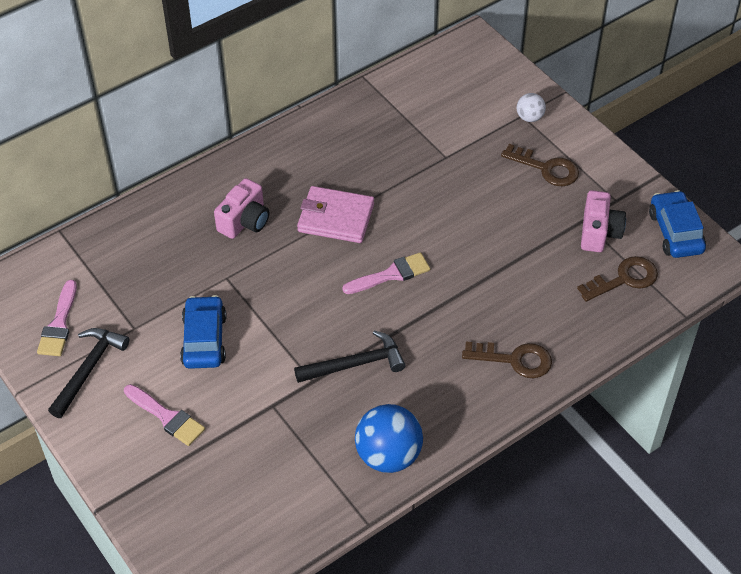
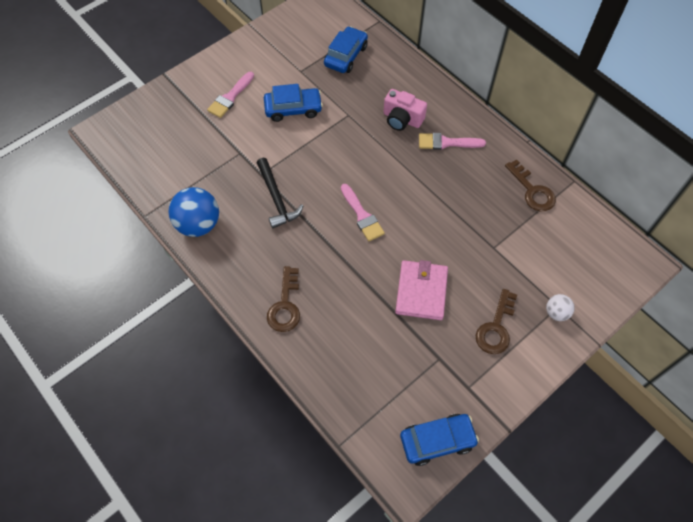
camera: 85 degrees right, 10 degrees up
(59, 324) = (301, 33): pink brush -> pink brush (446, 143)
(89, 369) = (267, 53): black hammer -> none
(118, 273) = (346, 56): none -> blue car
(336, 217) = (414, 175): pink wallet -> pink wallet (421, 291)
(599, 232) = (427, 372): pink camera -> none
(624, 279) = (376, 392): brown key -> brown key (532, 191)

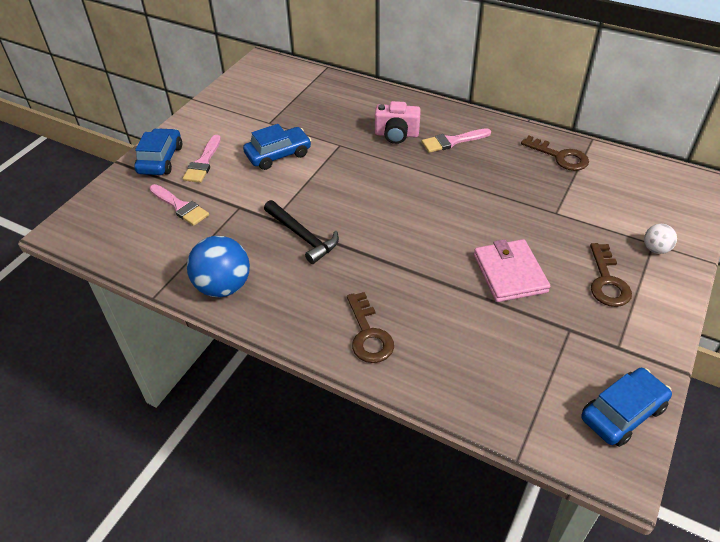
camera: 20 degrees left, 15 degrees down
(346, 56) = (309, 100): blue car -> blue car (160, 159)
(362, 215) = (405, 224): pink brush -> pink brush (180, 206)

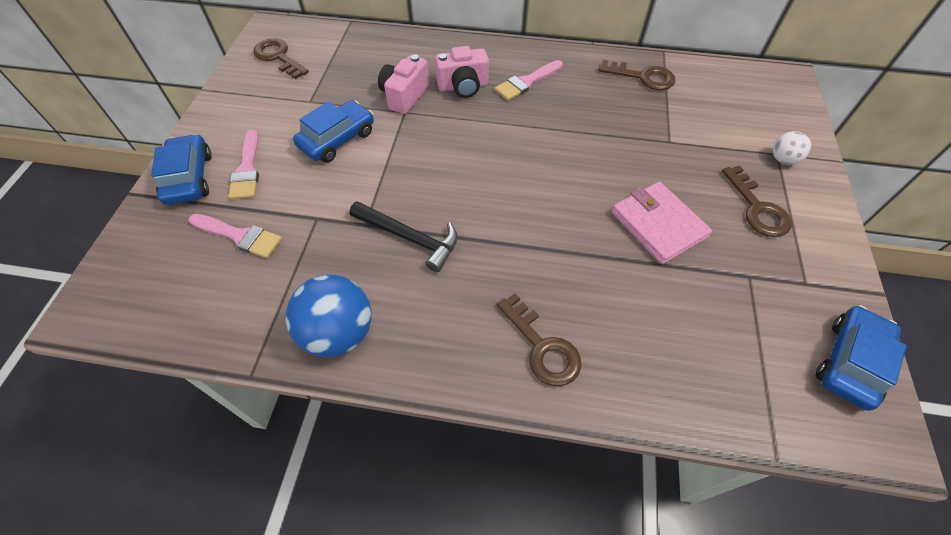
camera: 20 degrees left, 10 degrees up
(258, 85) = (278, 57): none -> brown key
(345, 133) = (404, 96): none -> pink camera

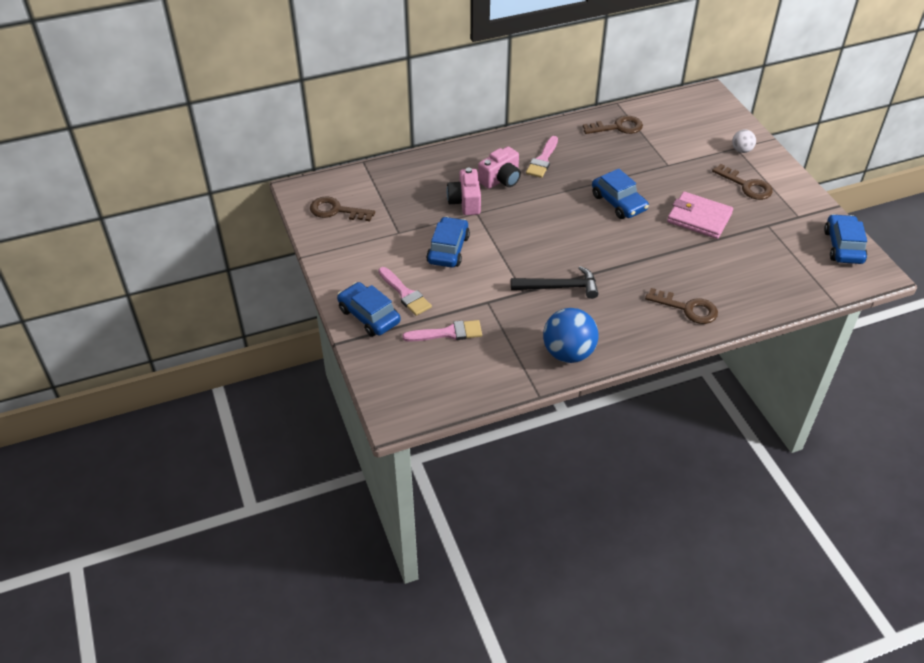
camera: 30 degrees left, 10 degrees down
(571, 163) = (618, 202): none -> blue car

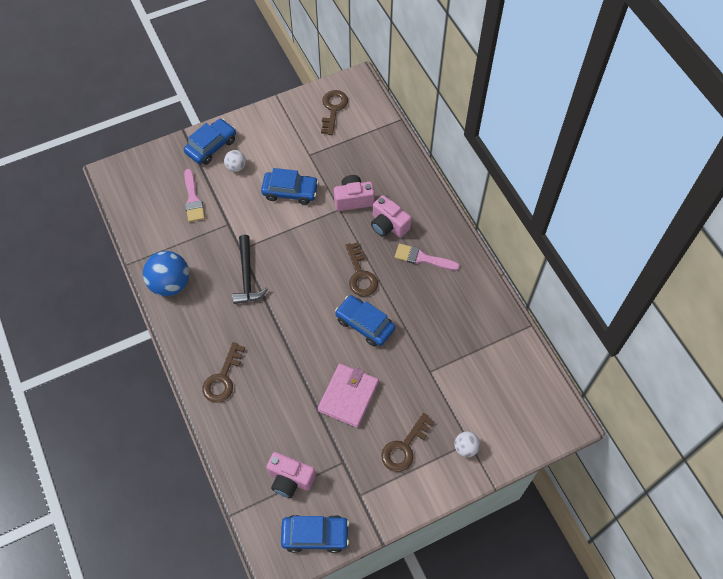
camera: 85 degrees right, 15 degrees up
(405, 294) = (236, 167): pink brush -> white ball
(618, 127) = (487, 325): brown key -> brown key (360, 275)
(618, 202) = (365, 324): blue car -> blue car turned 75 degrees clockwise
(791, 261) = (290, 479): none -> pink camera

